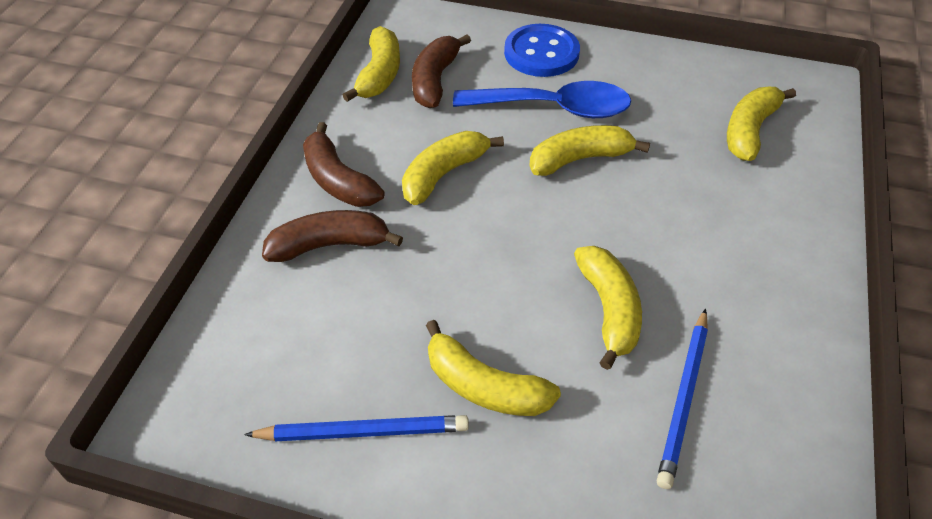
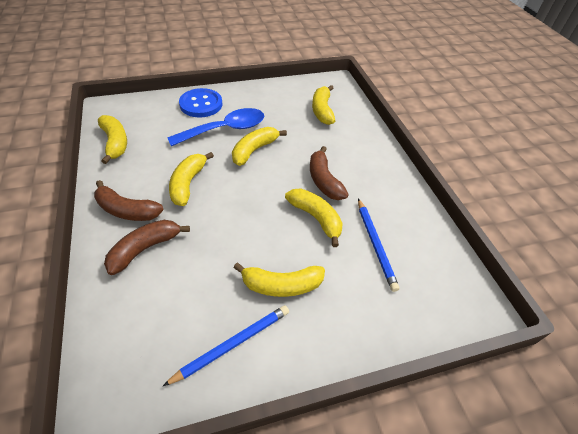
camera: 35 degrees left, 0 degrees up
(435, 80) = (151, 136): brown banana -> brown banana (324, 181)

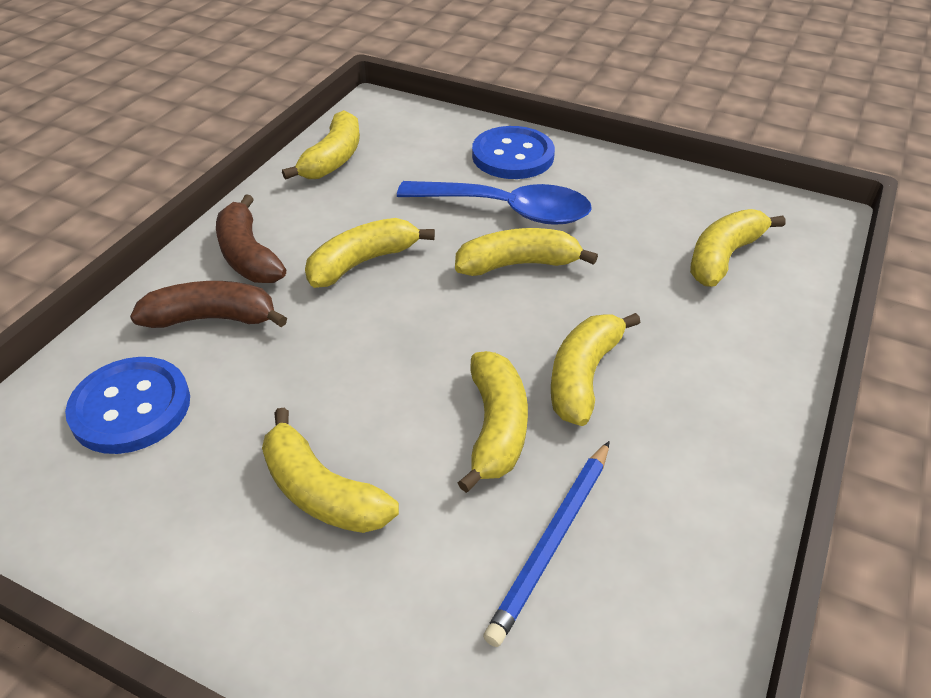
camera: 45 degrees right, 5 degrees down
(154, 313) = (131, 407): none -> blue button
(232, 344) = (165, 521): blue pencil -> none
(324, 181) = (583, 376): brown banana -> yellow banana

